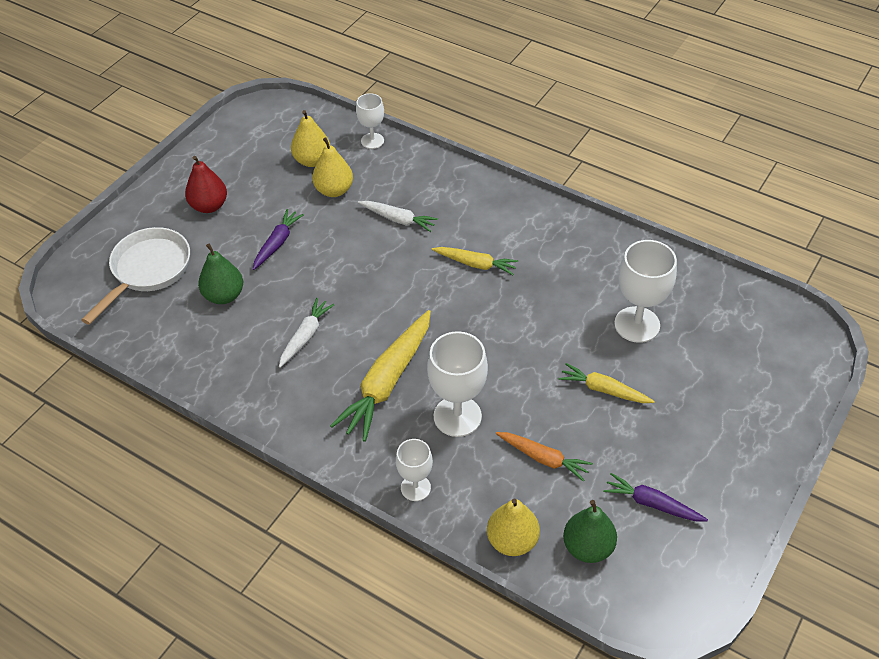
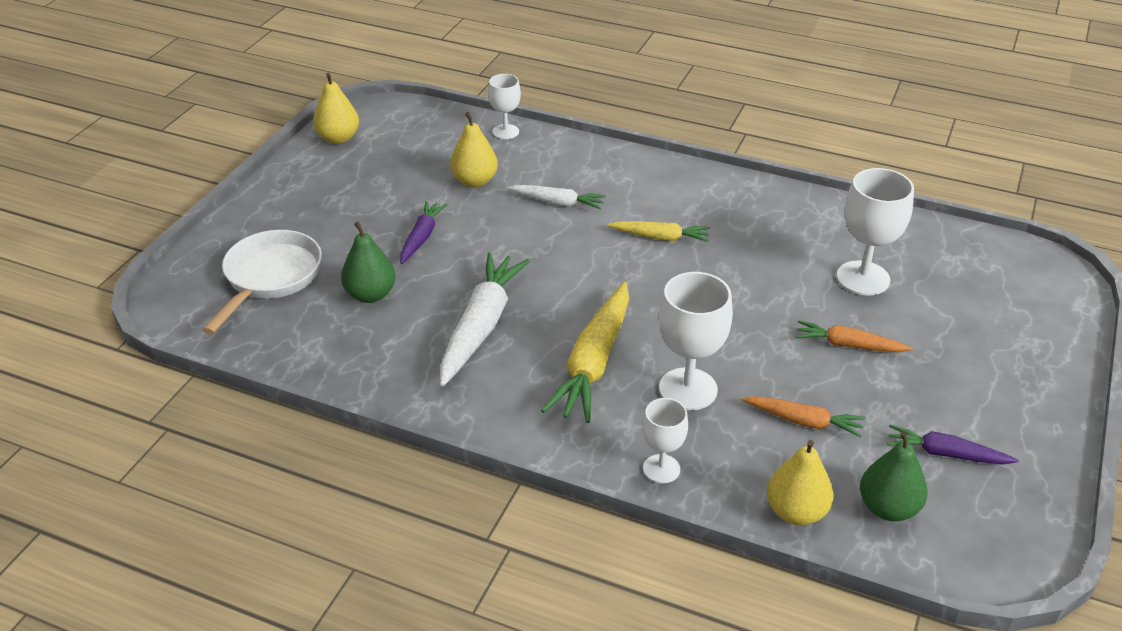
camera: 10 degrees left, 10 degrees down
(209, 206) = (329, 208): red pear -> none
(305, 336) = (481, 326): white carrot -> white carrot, size x1.78
(312, 160) = (441, 155): yellow pear -> yellow pear (338, 138)
(604, 390) = (848, 345): yellow carrot -> orange carrot

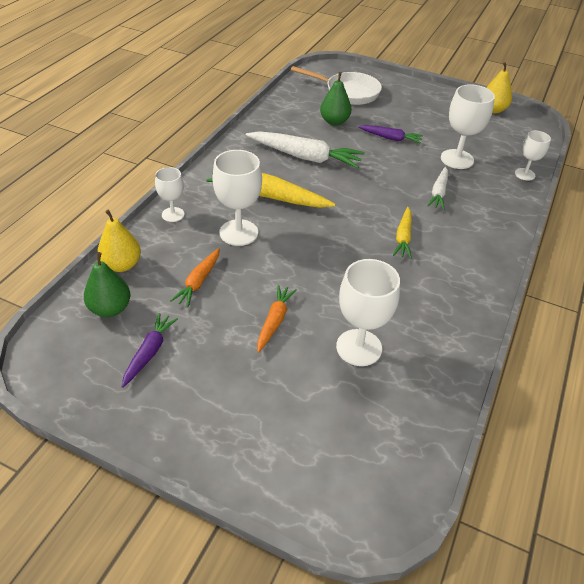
camera: 90 degrees right, 5 degrees up
(474, 181) = (457, 159): yellow pear -> white goblet

